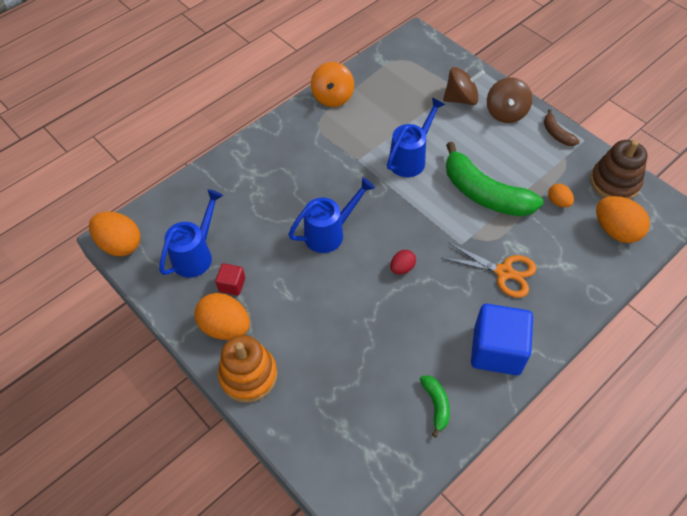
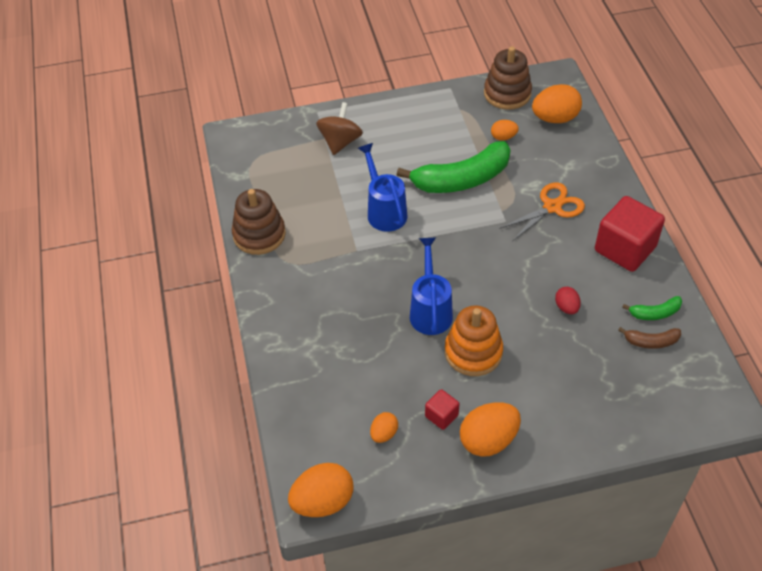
camera: 60 degrees left, 5 degrees down
(196, 255) = (384, 434): blue watering can -> orange egg
(248, 375) = (553, 442): orange stacking toy -> orange stacking toy (473, 352)
(332, 97) = (259, 234): orange spinning top -> brown stacking toy
(402, 268) = (504, 274): red egg -> red egg (566, 307)
(436, 405) = (655, 313): green banana -> green banana turned 150 degrees clockwise
(497, 350) = (625, 249): blue cube -> red cube
(506, 113) = (381, 120): brown spinning top -> none
(556, 134) = (430, 101): brown banana -> brown banana (651, 342)

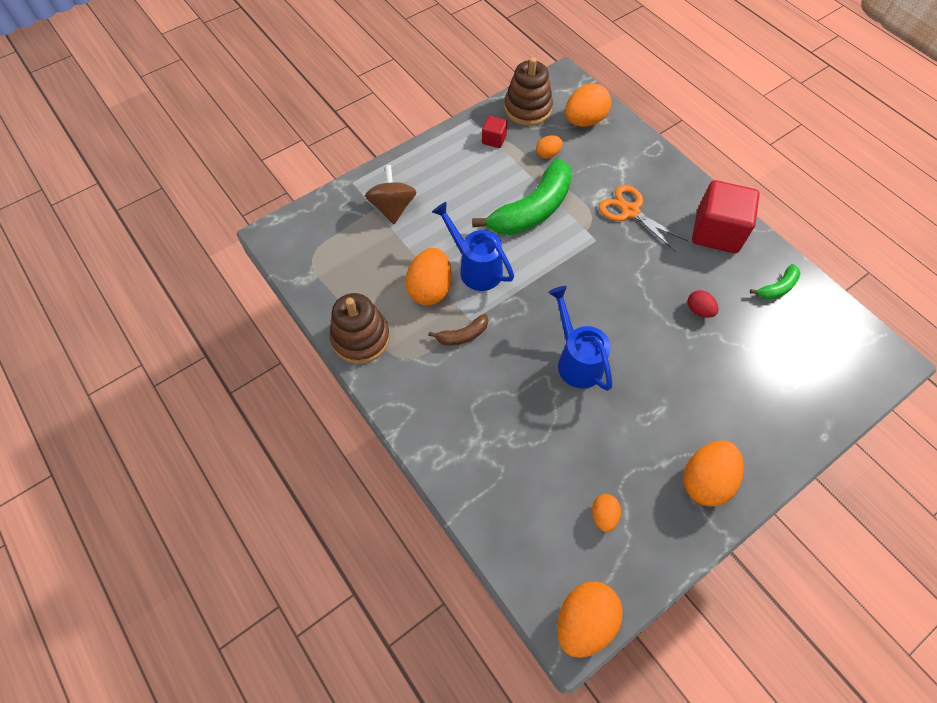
camera: 25 degrees left, 10 degrees up
(337, 215) = (430, 289): none -> orange egg
(441, 416) = (648, 472): red cube -> red cube (494, 139)
(473, 352) = (640, 390): orange stacking toy -> none
(552, 207) = (630, 211): orange scissors -> orange scissors turned 75 degrees counterclockwise
(651, 342) = (790, 318): brown banana -> brown banana (463, 335)

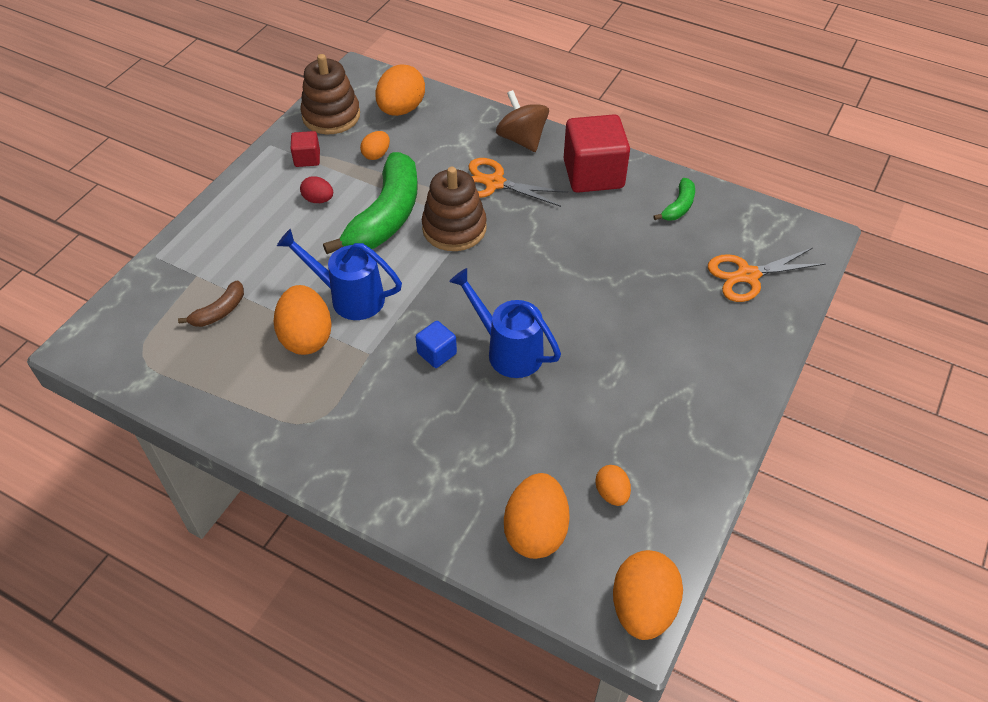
camera: 25 degrees left, 10 degrees down
(361, 338) = (246, 420): brown stacking toy -> brown stacking toy (454, 228)
(392, 208) = (219, 267): brown spinning top -> brown spinning top (522, 139)
(463, 335) = (368, 372): brown banana -> brown banana (219, 311)
(520, 340) = (437, 353): none -> blue cube
(699, 310) = (612, 255): red egg -> red egg (318, 200)
(705, 480) = (697, 416): orange egg -> orange egg (536, 531)
(809, 373) = (748, 276): none -> orange scissors

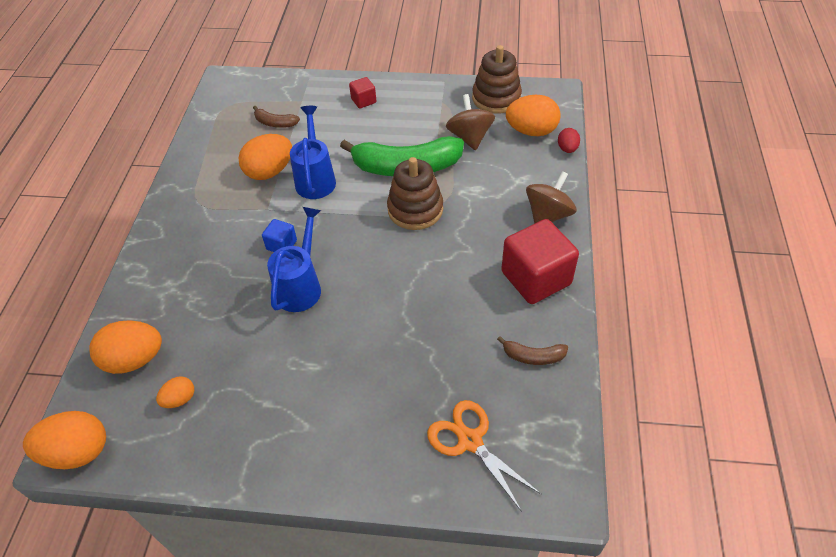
camera: 70 degrees right, 0 degrees up
(307, 158) = (442, 104): red cube -> red cube (363, 101)
(318, 200) = (403, 126): red egg -> red egg (567, 149)
(376, 155) = (470, 137): orange egg -> brown spinning top
(494, 183) = (481, 216): orange scissors -> none
(679, 206) = (533, 356): green banana -> brown banana

